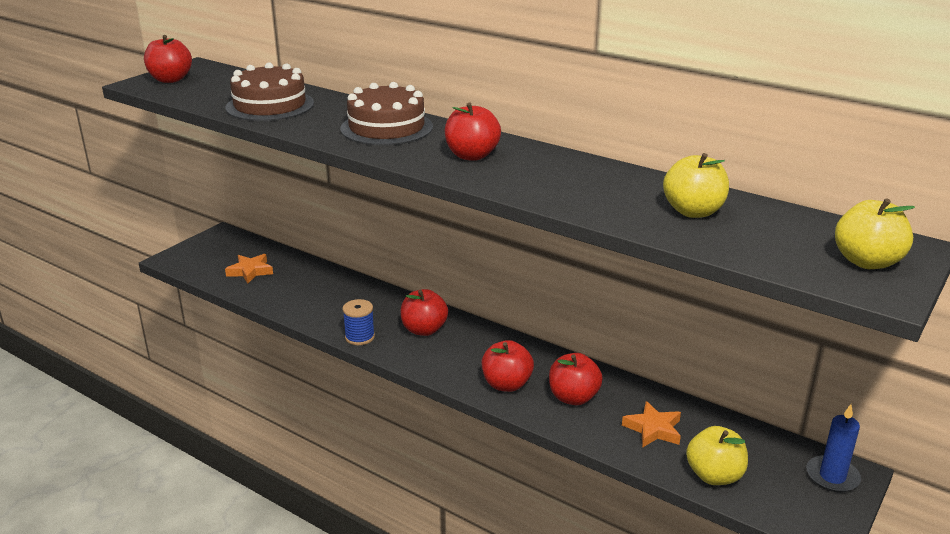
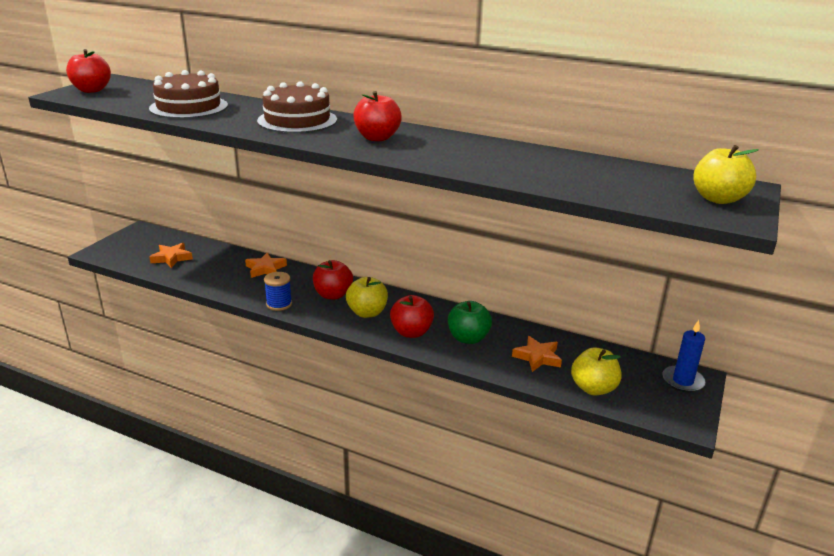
camera: 10 degrees left, 0 degrees up
(353, 291) = (265, 269): none -> orange star
(573, 397) = (468, 338): red apple -> green apple
(693, 212) = (571, 170): yellow apple -> yellow apple (367, 312)

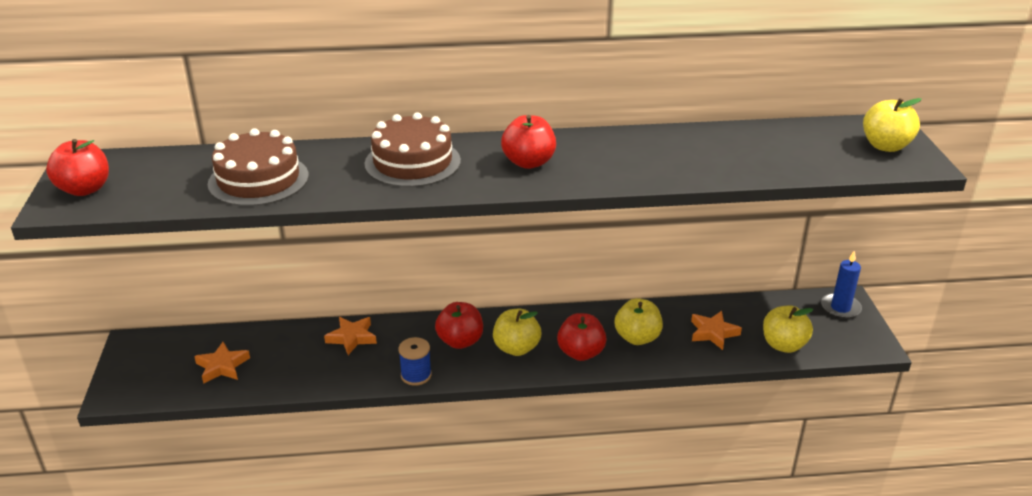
camera: 30 degrees left, 5 degrees up
(468, 338) = (637, 338): green apple -> yellow apple

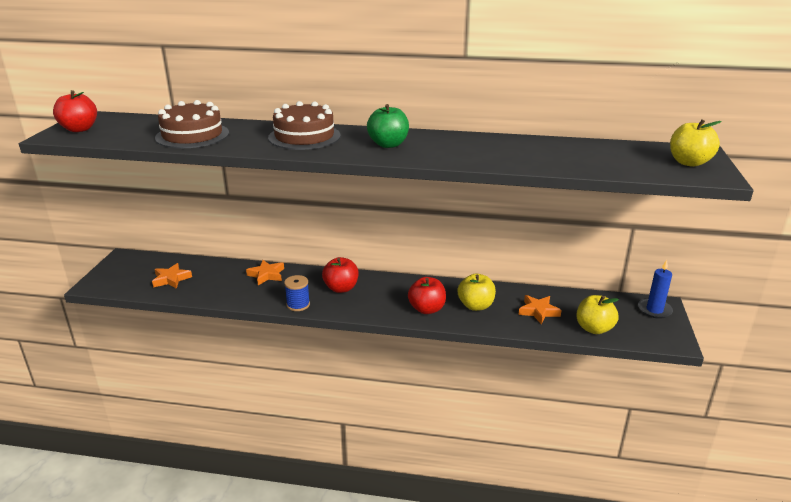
camera: 15 degrees right, 5 degrees down
(516, 348) = (380, 299): yellow apple -> none
(528, 162) = (388, 144): red apple -> green apple

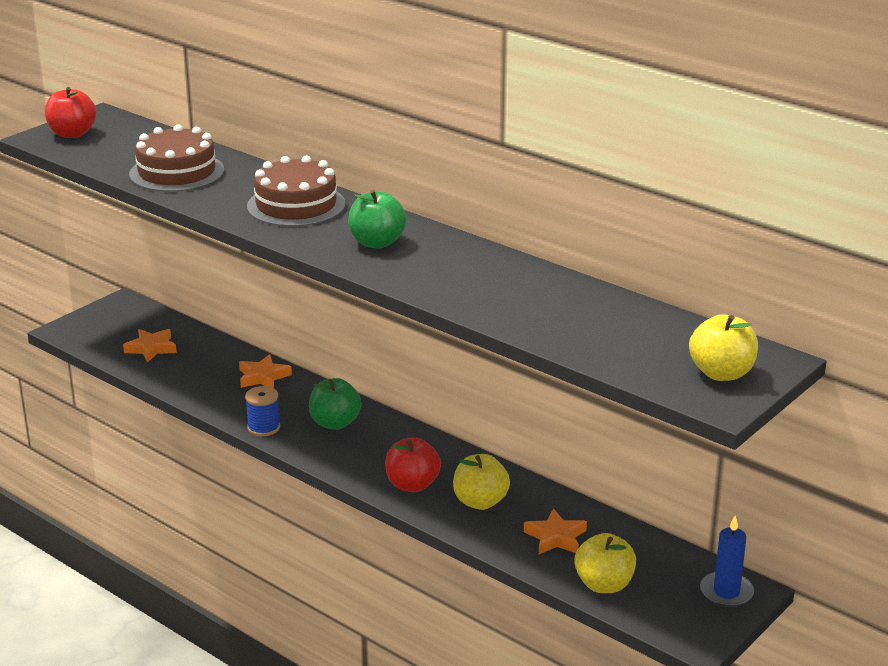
camera: 30 degrees right, 0 degrees up
(341, 288) = (335, 423): red apple -> green apple

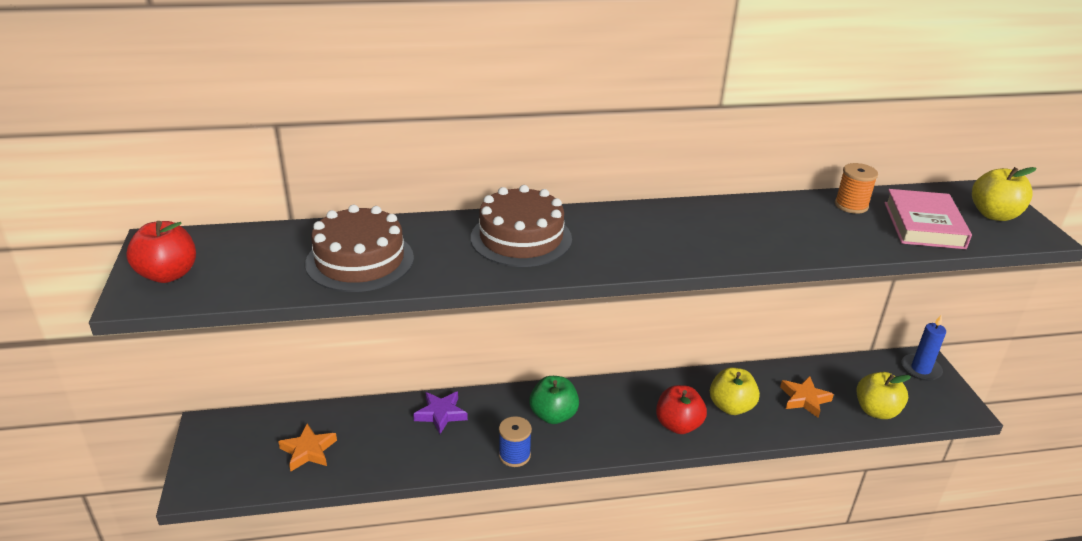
camera: 50 degrees left, 5 degrees up
(263, 377) = (441, 414): orange star -> purple star
(377, 243) = (642, 237): green apple -> none
(602, 304) = (851, 205): none -> orange spool
(626, 345) = (924, 225): none -> pink book

